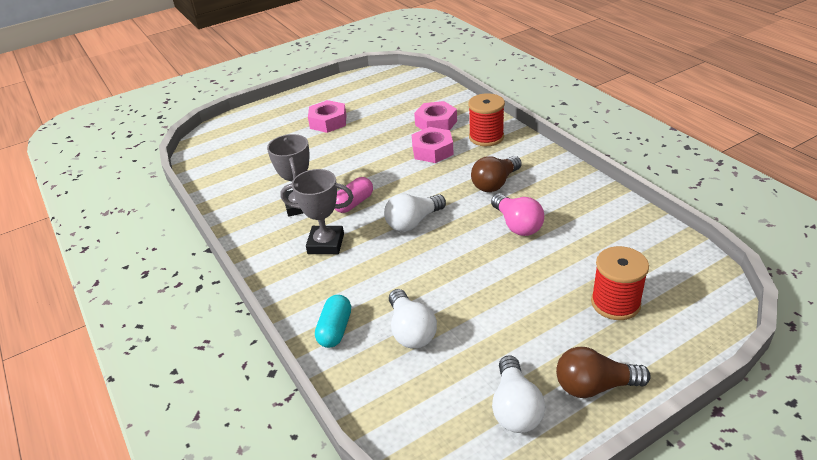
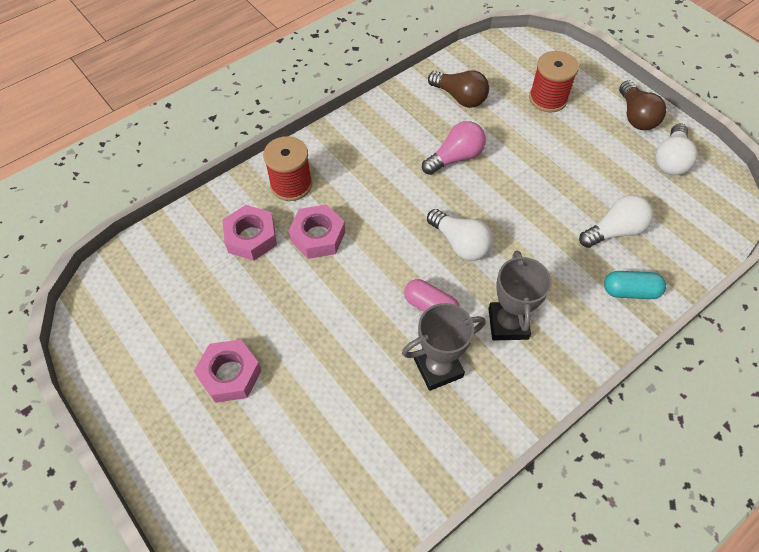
camera: 100 degrees left, 20 degrees up
(495, 183) = (386, 175): brown light bulb -> brown light bulb (459, 97)
(515, 408) = (671, 160): white light bulb -> white light bulb turned 120 degrees clockwise

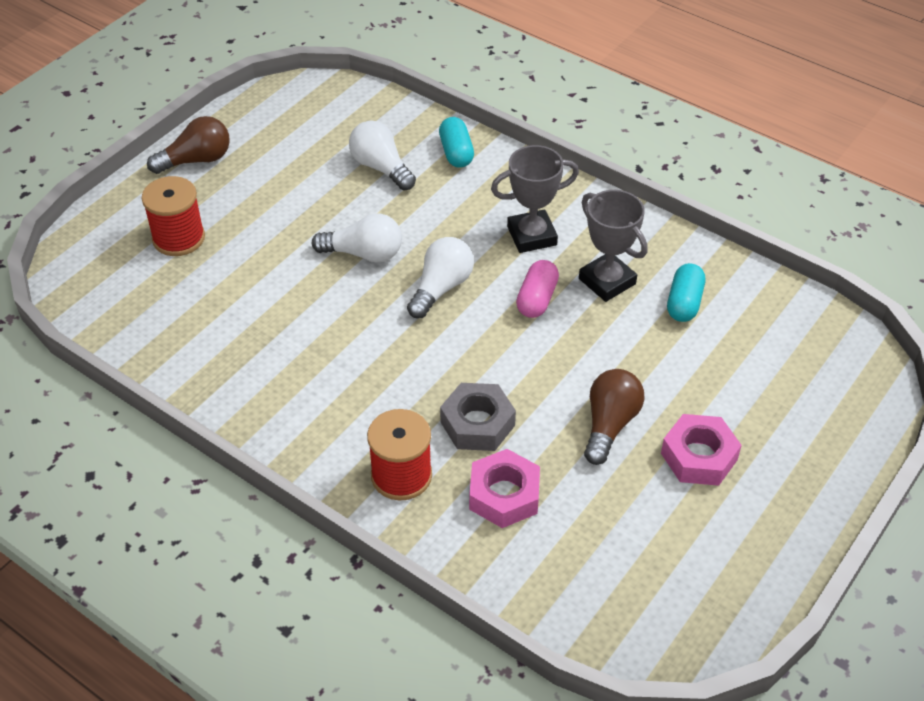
camera: 105 degrees left, 10 degrees down
(318, 236) = (477, 423): pink nut -> grey nut
(395, 424) = (684, 303): none -> turquoise capsule
(455, 158) = (306, 312): pink light bulb -> none
(459, 97) = (191, 325): brown light bulb -> brown light bulb (609, 424)
(671, 160) = (263, 131): white light bulb -> white light bulb (364, 254)

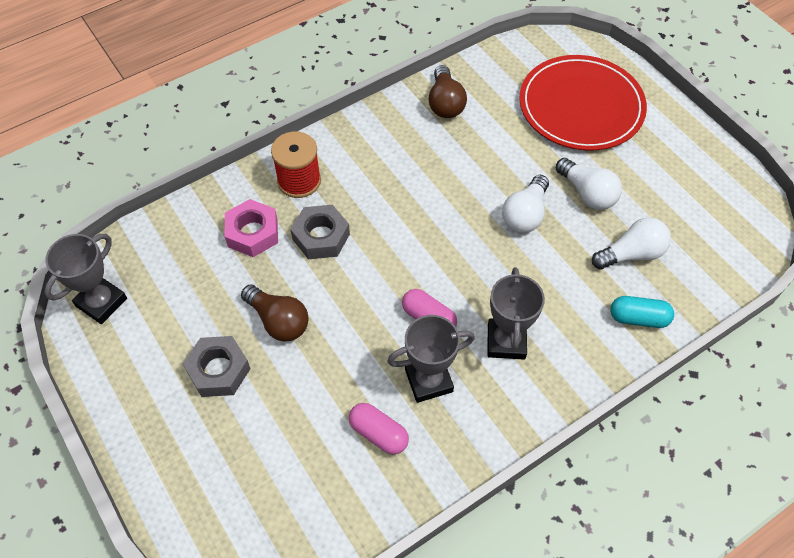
camera: 110 degrees right, 10 degrees up
(178, 238) = (581, 106): red spool -> red plate
(196, 160) = (673, 132): brown light bulb -> brown light bulb (445, 103)
(441, 288) = (467, 255): white light bulb -> white light bulb (587, 193)
(684, 303) = (378, 433): turquoise capsule -> pink capsule
(685, 618) = (101, 302): none -> grey trophy
(699, 456) = (219, 370): pink nut -> grey nut

